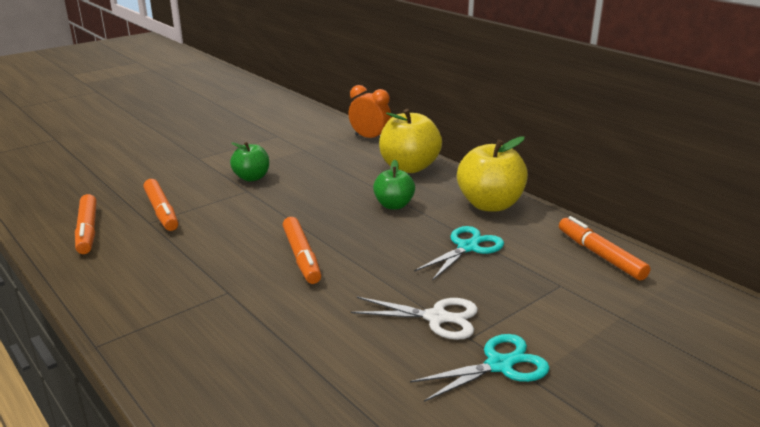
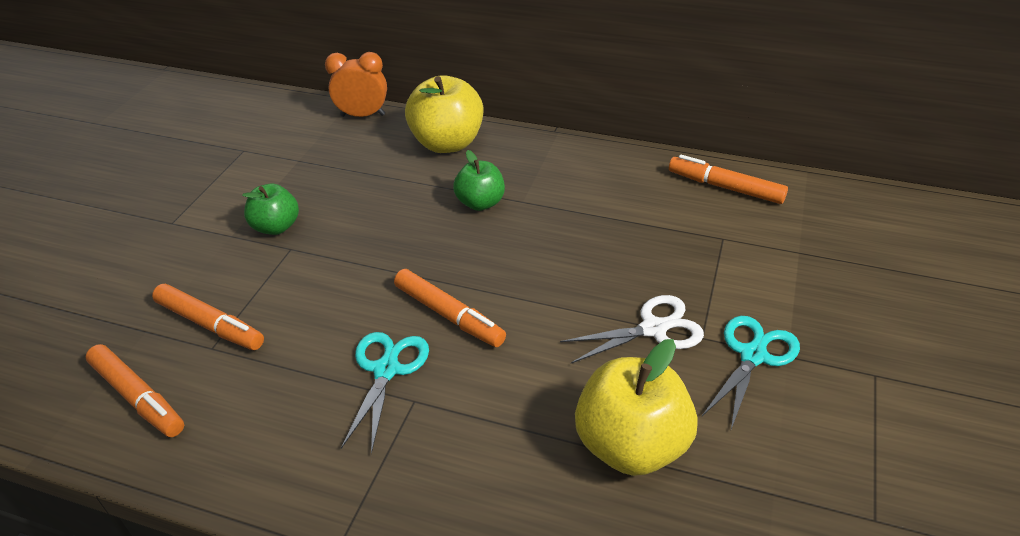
camera: 30 degrees left, 15 degrees up
(467, 247) = (604, 228): turquoise scissors -> turquoise scissors (386, 370)
(490, 204) = (575, 164): yellow apple -> yellow apple (631, 445)

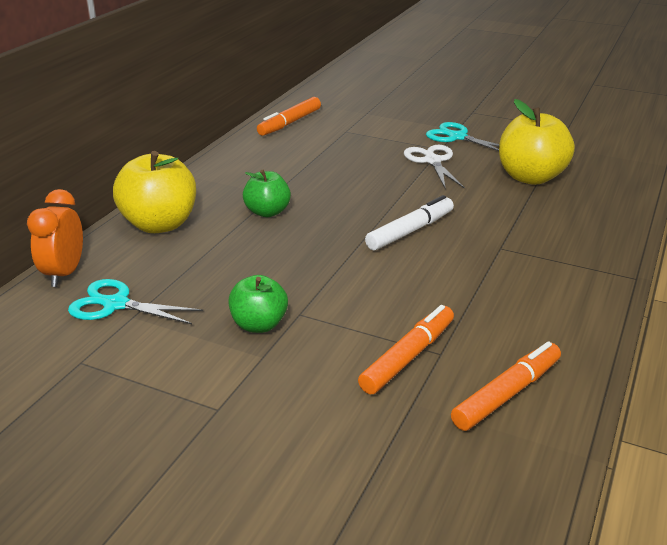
camera: 85 degrees left, 10 degrees down
(386, 370) = (470, 259): turquoise scissors -> turquoise scissors (116, 304)
(449, 315) = (410, 231): orange marker -> white marker

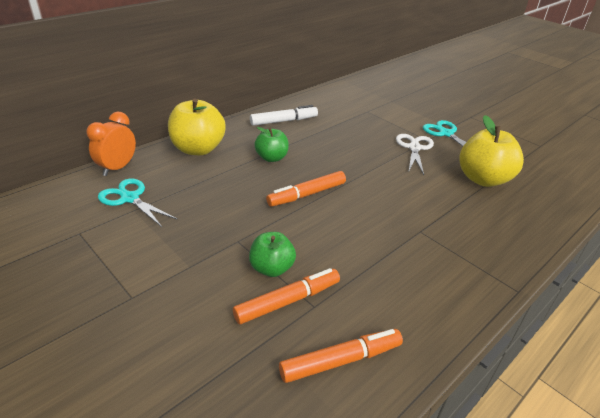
camera: 20 degrees right, 5 degrees up
(259, 325) = (205, 241): green apple -> green apple (272, 268)
(290, 123) = (333, 97): orange marker -> orange marker (307, 194)
(410, 231) = (360, 198): white marker -> white marker (284, 121)

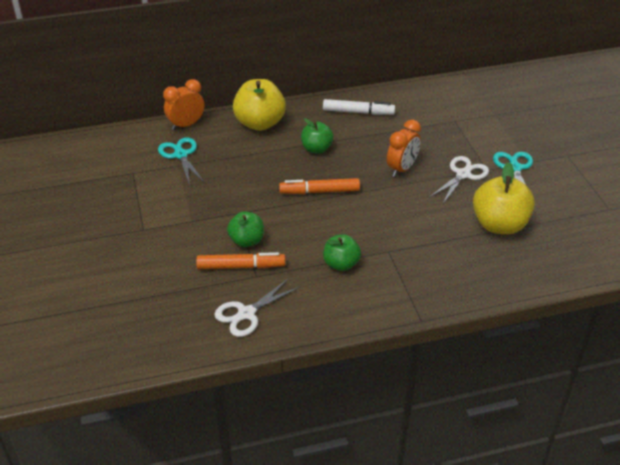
camera: 30 degrees right, 5 degrees up
(341, 360) = (246, 313): orange marker -> white scissors
(362, 156) = (402, 169): none -> orange clock
(390, 259) = (341, 264): none -> green apple

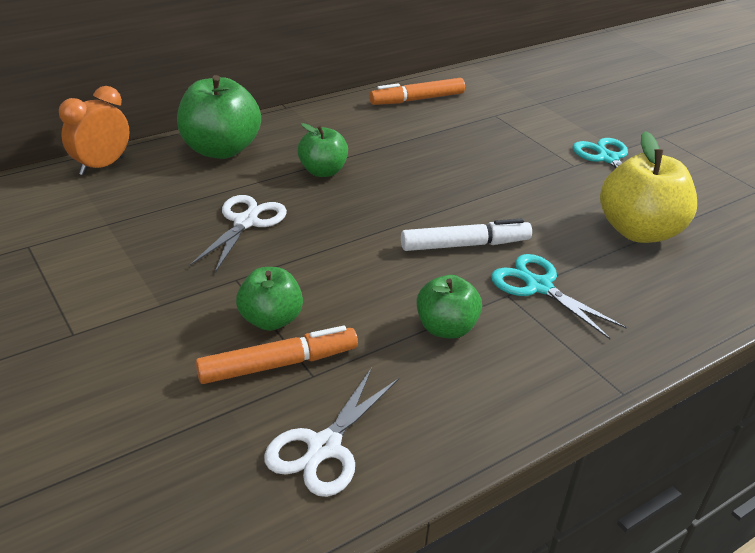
camera: 20 degrees left, 5 degrees down
(181, 155) = (107, 208): turquoise scissors -> turquoise scissors (539, 286)
(260, 123) = (221, 150): yellow apple -> green apple
(319, 191) = (356, 227): orange marker -> orange marker (417, 99)
(358, 112) = (359, 120): white marker -> white marker (465, 245)
(402, 169) = (460, 180): orange clock -> none
(463, 174) = (547, 176): white scissors -> white scissors (245, 222)

